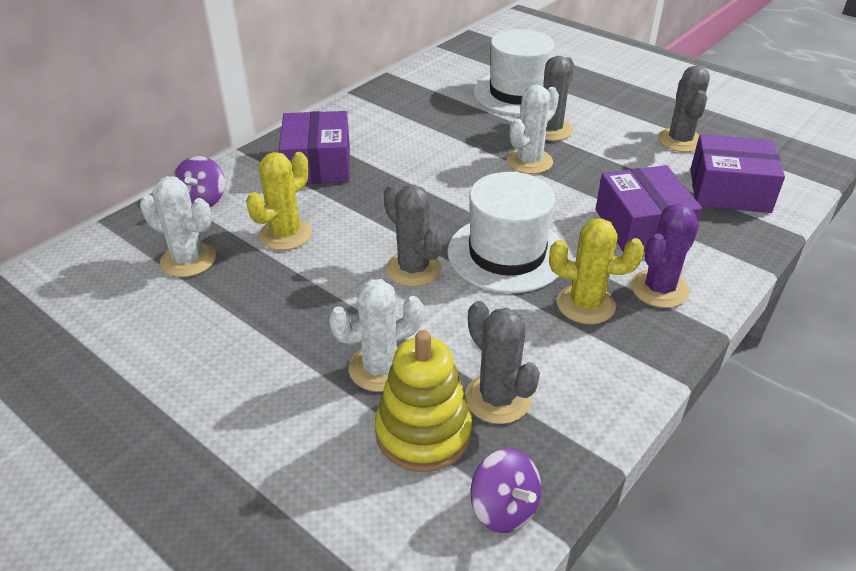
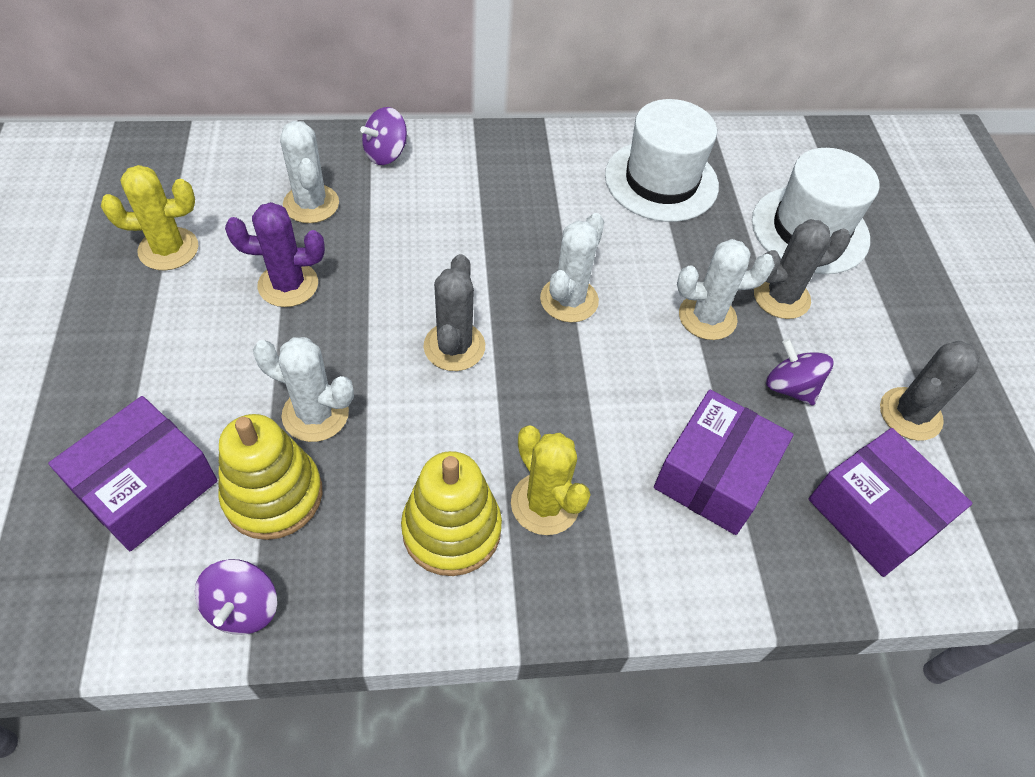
camera: 40 degrees right, 15 degrees up
(285, 234) = (404, 234): yellow cactus -> yellow cactus (168, 249)
(317, 164) = (515, 181): purple box -> purple box (146, 486)
(444, 201) = (569, 300): none -> white cactus
(497, 398) = (359, 519): grey cactus -> none
(507, 254) = (549, 396): white hat -> white hat (661, 181)
(558, 358) = (451, 530): none -> yellow stacking toy
(615, 165) = (790, 387): none -> purple spinning top
(659, 289) = (633, 549): purple cactus -> purple cactus (288, 285)

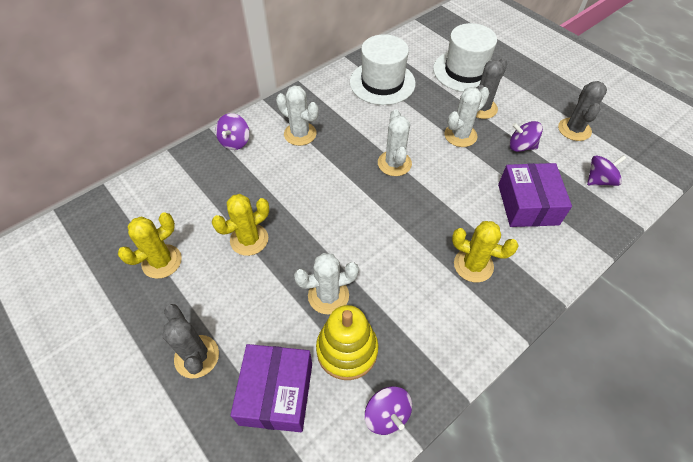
camera: 30 degrees left, 0 degrees up
(288, 285) = (249, 239): purple cactus -> yellow cactus
(311, 204) = (220, 190): white cactus -> white cactus (300, 134)
(451, 530) = (445, 306): yellow stacking toy -> none
(454, 346) = (363, 218): grey cactus -> grey cactus (197, 356)
(874, 514) = (599, 180): purple box -> purple spinning top

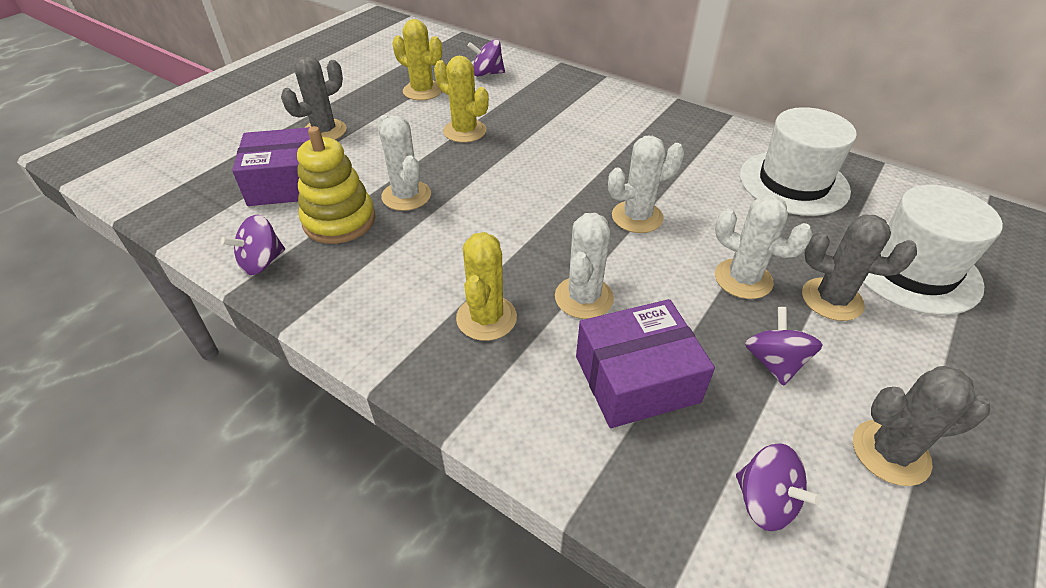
camera: 75 degrees right, 10 degrees down
(235, 142) = (596, 95): purple spinning top -> purple spinning top (487, 73)
(300, 134) = (638, 133): white cactus -> white cactus (584, 298)

